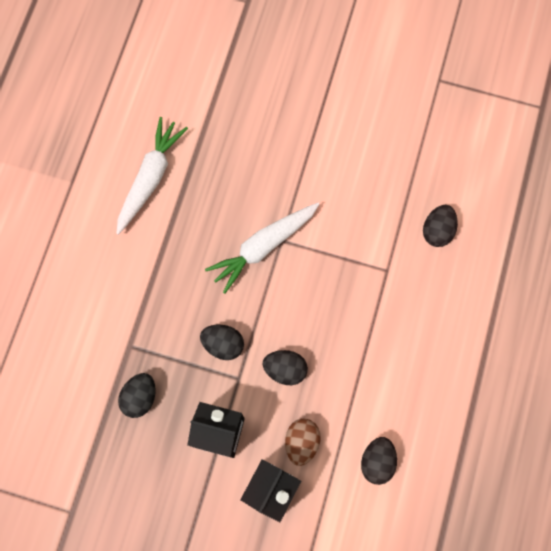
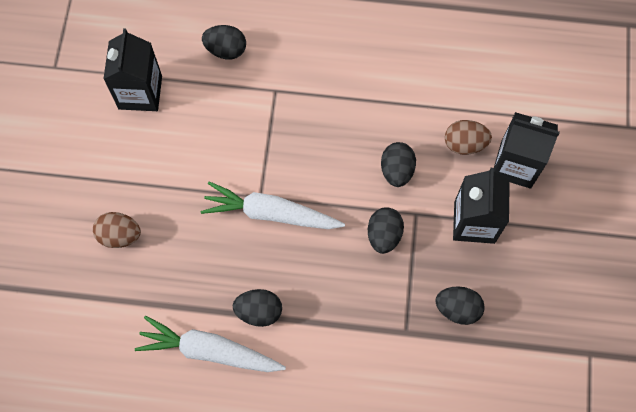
camera: 100 degrees left, 5 degrees down
(263, 247) = (271, 213): white carrot -> white carrot turned 150 degrees clockwise
(267, 118) = (120, 235): none -> brown egg
(377, 461) = (466, 75): black egg -> black egg (259, 311)
(403, 149) = (140, 92): none -> black carton

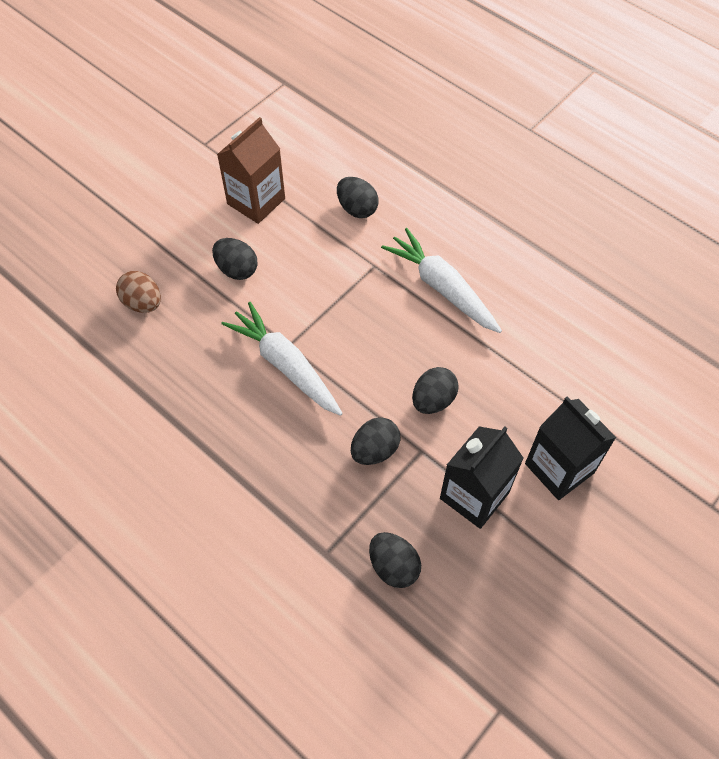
camera: 35 degrees right, 10 degrees down
(140, 92) = (256, 201): black carton -> brown carton
(209, 351) = (134, 447): white carrot -> white carrot (442, 287)
(259, 311) = (205, 443): black egg -> black egg (237, 269)
(464, 144) = (520, 417): brown egg -> none

